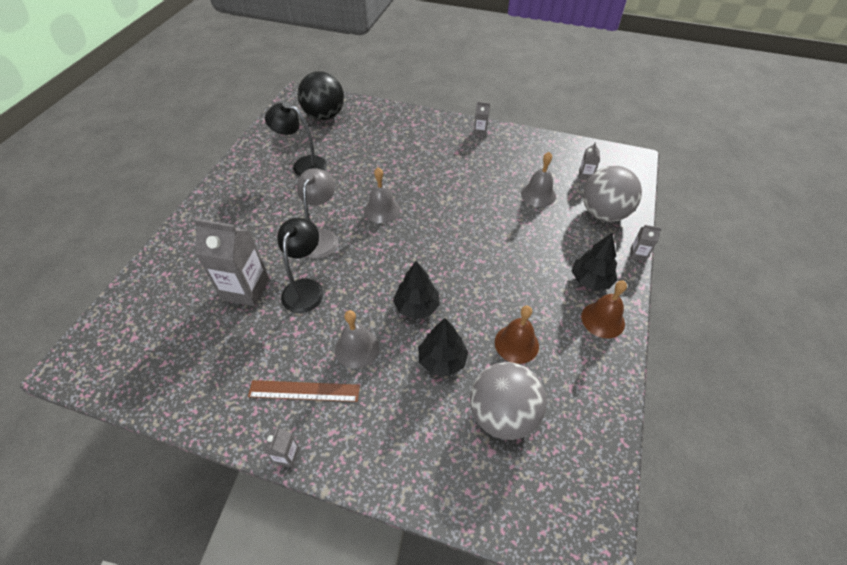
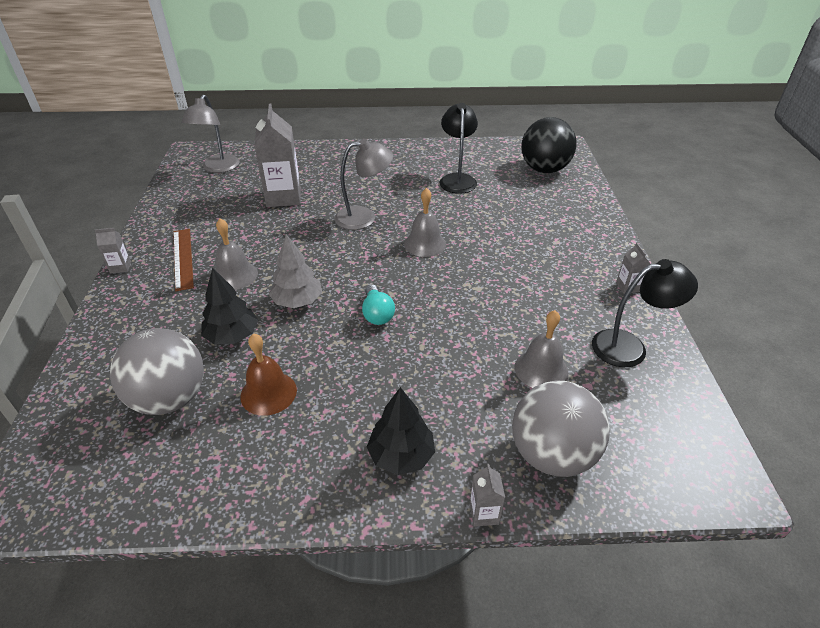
camera: 70 degrees right, 10 degrees down
(137, 340) = (218, 168): none -> grey lamp
(306, 288) = (296, 227): black lamp -> black lamp (629, 347)
(416, 306) = (297, 301): black tree -> grey tree
(454, 259) = (377, 314): none -> turquoise light bulb
(585, 175) = (627, 419): grey carton -> none
(603, 320) = (332, 479): brown bell -> none

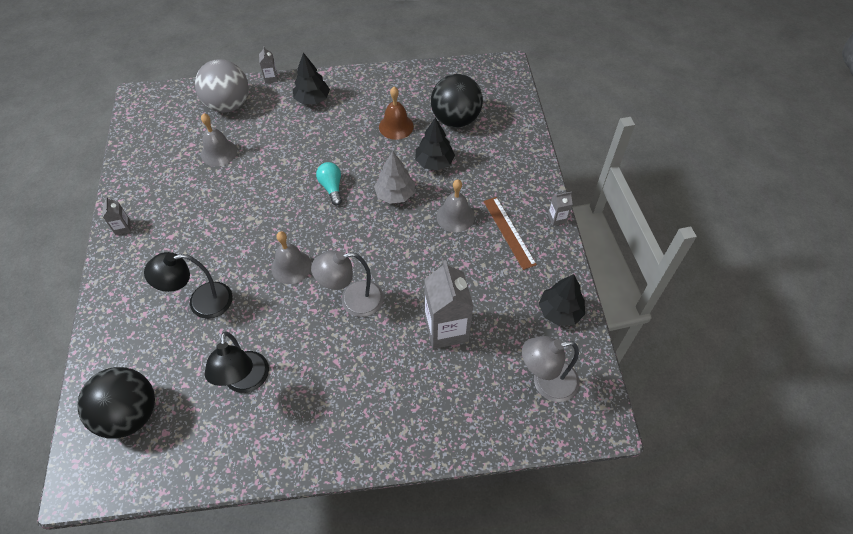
camera: 175 degrees right, 15 degrees up
(170, 398) = (455, 119): grey ball -> black ball
(176, 202) = (560, 311): none -> black tree
(218, 168) = (546, 382): grey lamp -> grey lamp turned 105 degrees counterclockwise
(629, 347) = (150, 173): black lamp -> black lamp (201, 302)

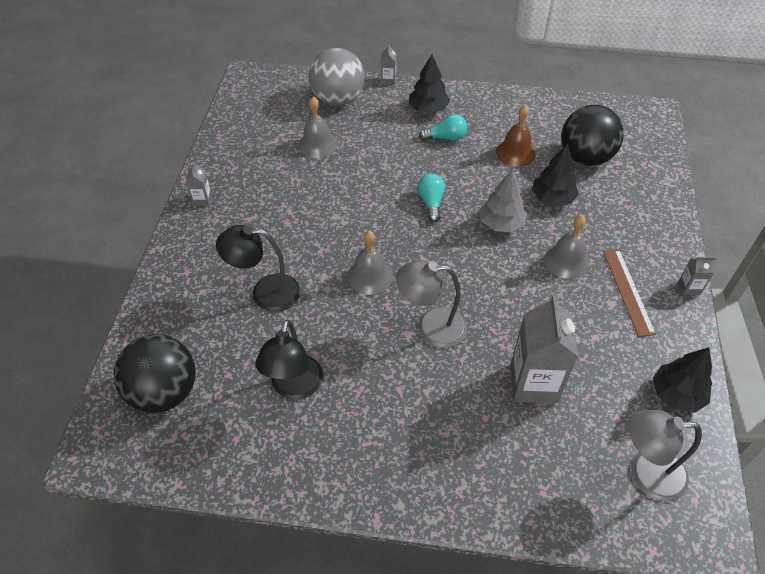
camera: 15 degrees right, 5 degrees down
(333, 124) = (446, 137): none -> turquoise light bulb

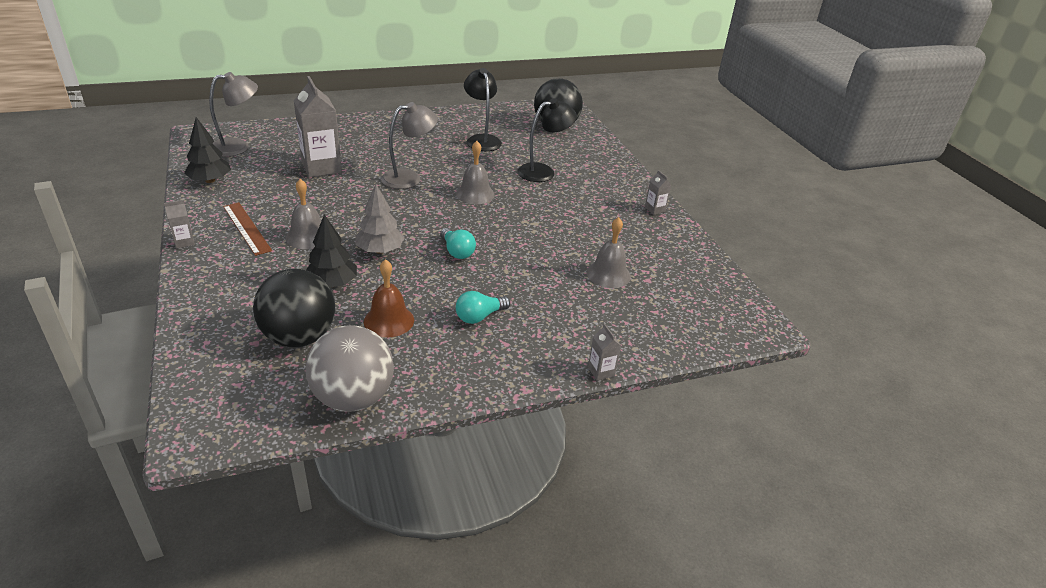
camera: 150 degrees right, 15 degrees down
(338, 99) = (636, 328): grey ball -> grey ball (353, 398)
(428, 109) = (522, 346): black tree -> none

